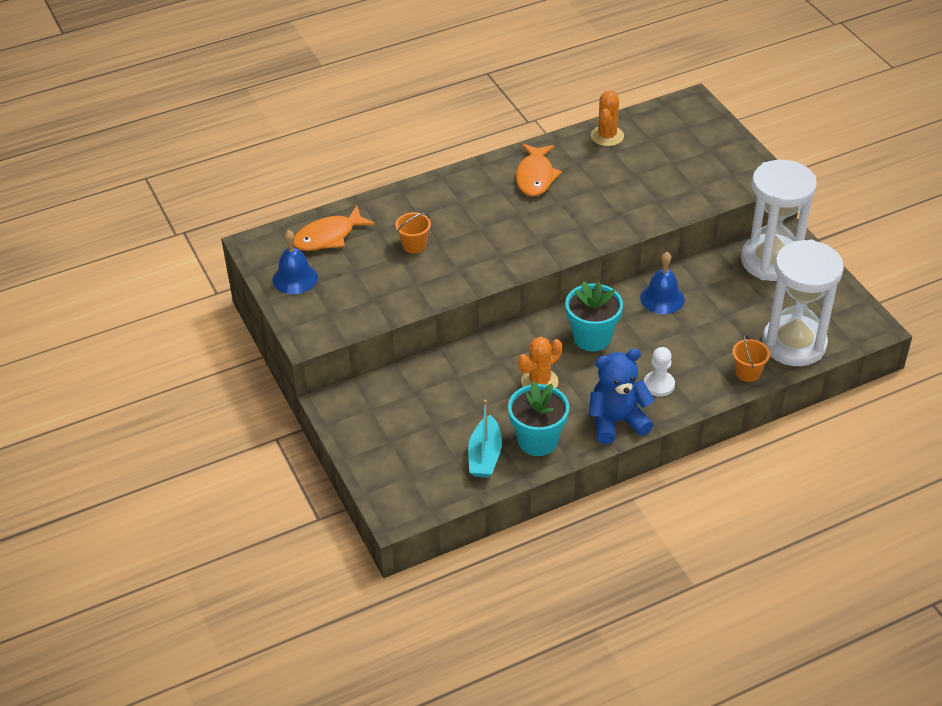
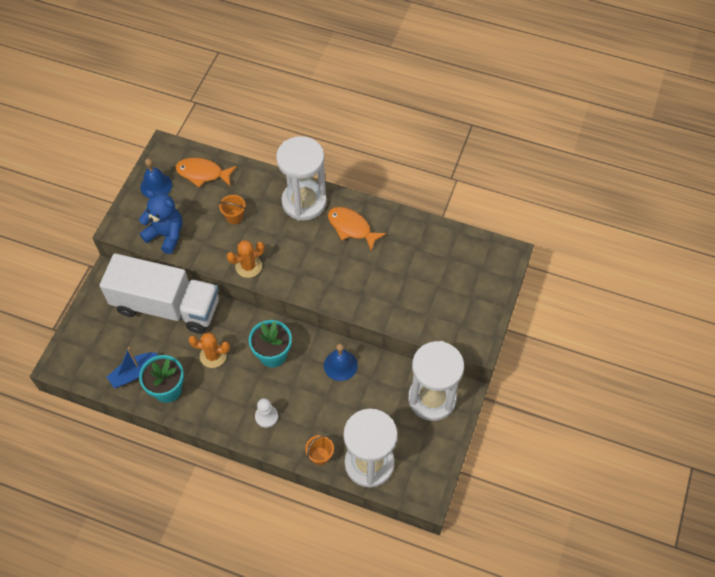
camera: 45 degrees right, 15 degrees up
(434, 382) = (166, 306): none -> white truck
(463, 189) = (304, 202): none -> white hourglass
(485, 456) = (134, 373): turquoise boat -> blue boat
(535, 177) = (351, 228): orange fish -> orange fish turned 75 degrees clockwise
(607, 136) = (426, 234): orange cactus -> orange cactus (248, 266)
(617, 421) = (217, 417): blue teddy bear -> blue teddy bear (166, 235)

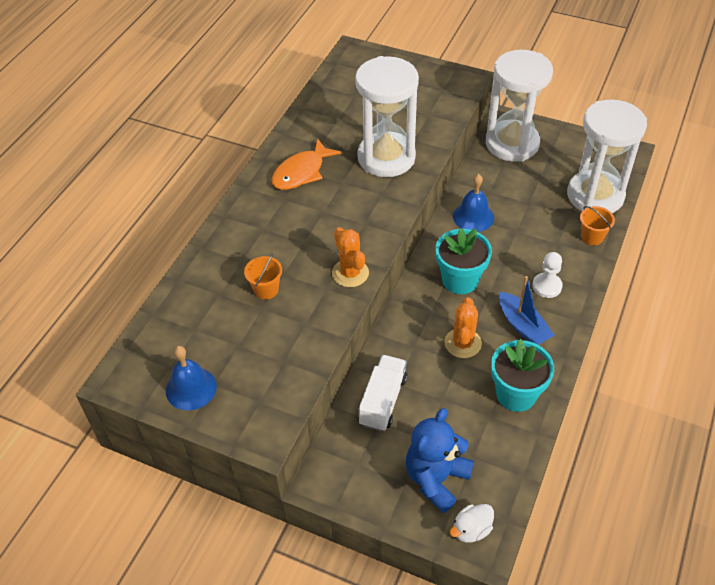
camera: 85 degrees left, 10 degrees down
(69, 359) = (471, 530): none -> white duck
(134, 373) = (492, 437): blue boat -> blue boat (522, 326)
(166, 235) = (286, 371): blue teddy bear -> blue teddy bear (436, 479)
(166, 306) = (383, 401): white truck -> white truck, size x0.48
(202, 173) = (181, 329): orange fish -> none
(304, 202) = (254, 216): white hourglass -> white hourglass (386, 158)

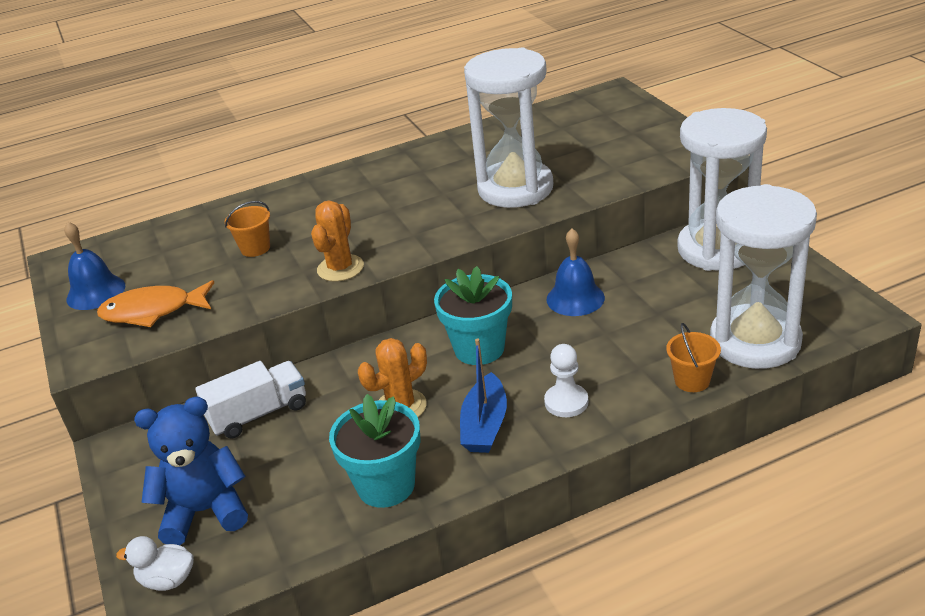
camera: 45 degrees right, 15 degrees down
(301, 172) = (419, 171): orange fish -> orange fish (153, 311)

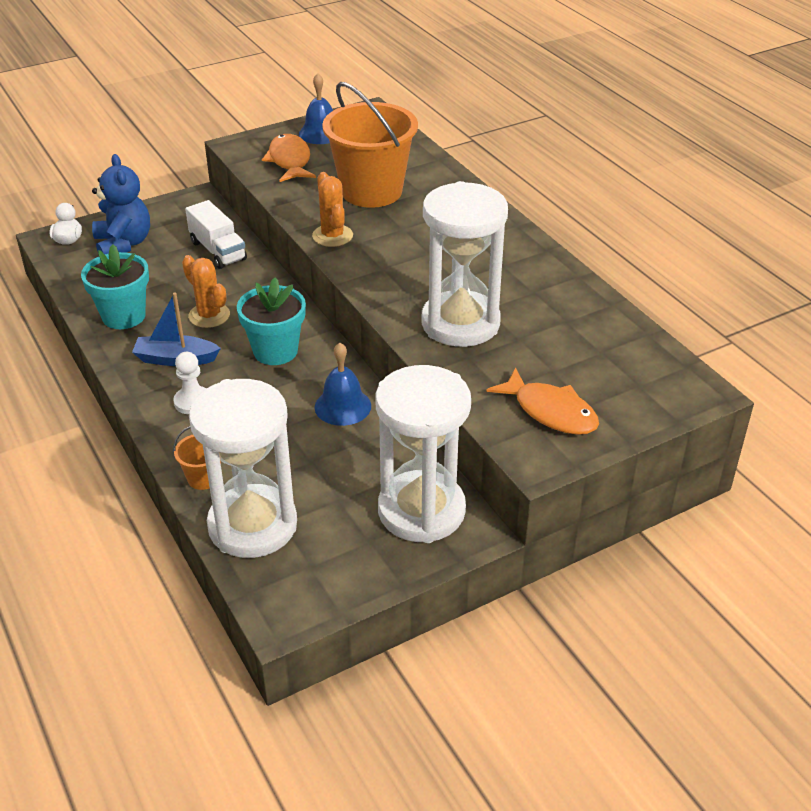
camera: 80 degrees right, 5 degrees up
(255, 248) = (371, 191): orange bucket -> orange bucket, size x2.40
(340, 268) = (332, 236): orange cactus -> orange cactus turned 60 degrees clockwise
(642, 147) = (550, 411): none -> orange fish

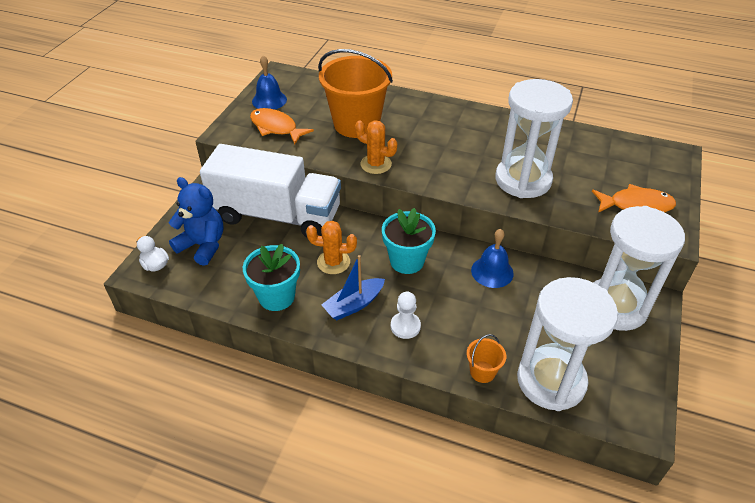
camera: 40 degrees left, 5 degrees up
(218, 251) = (277, 215): white truck -> white truck, size x2.08

